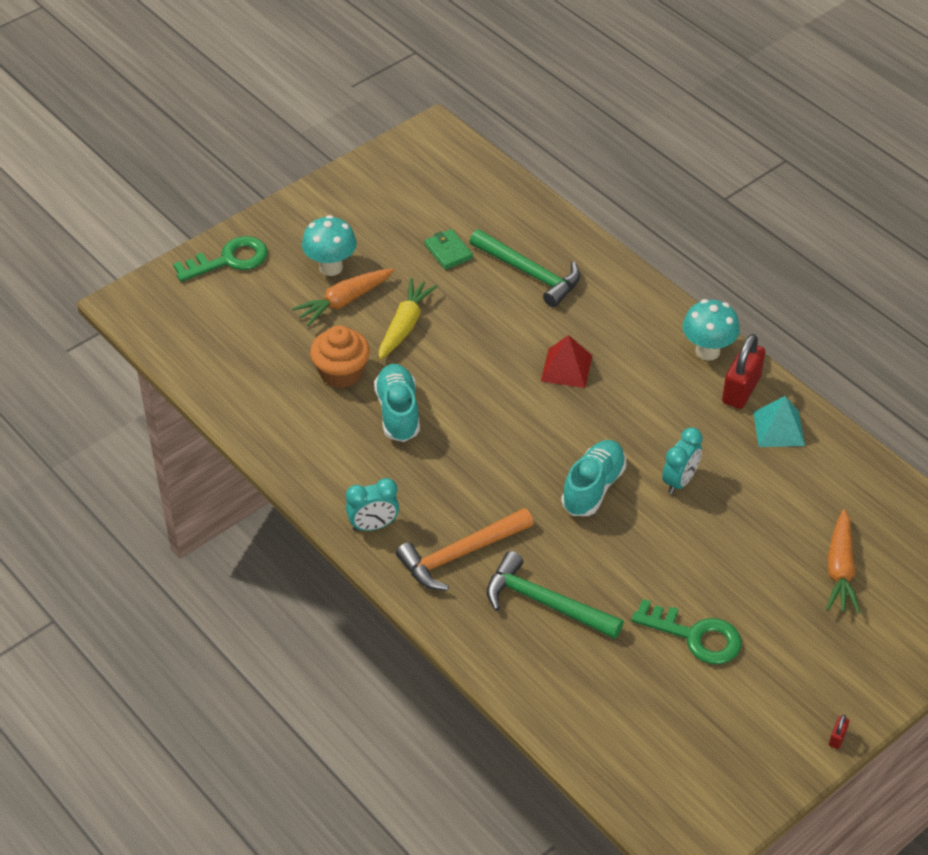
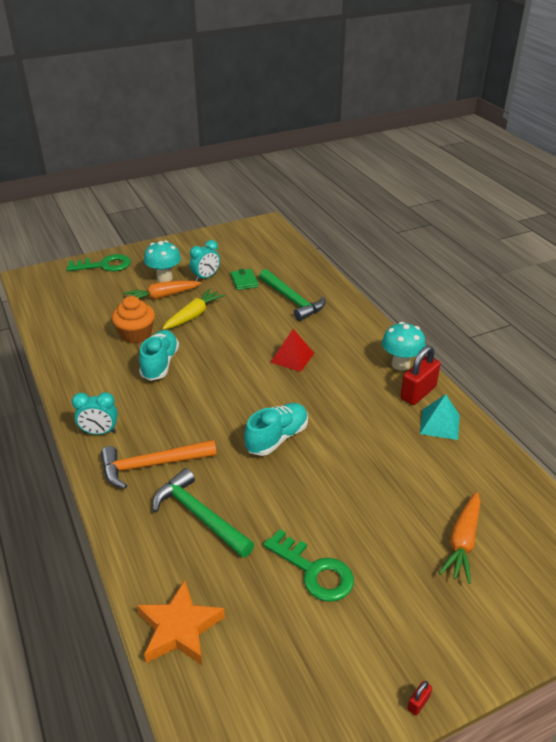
camera: 15 degrees right, 10 degrees down
(580, 725) = (179, 628): none -> orange star
(679, 481) = (347, 446): turquoise clock -> turquoise clock (206, 277)

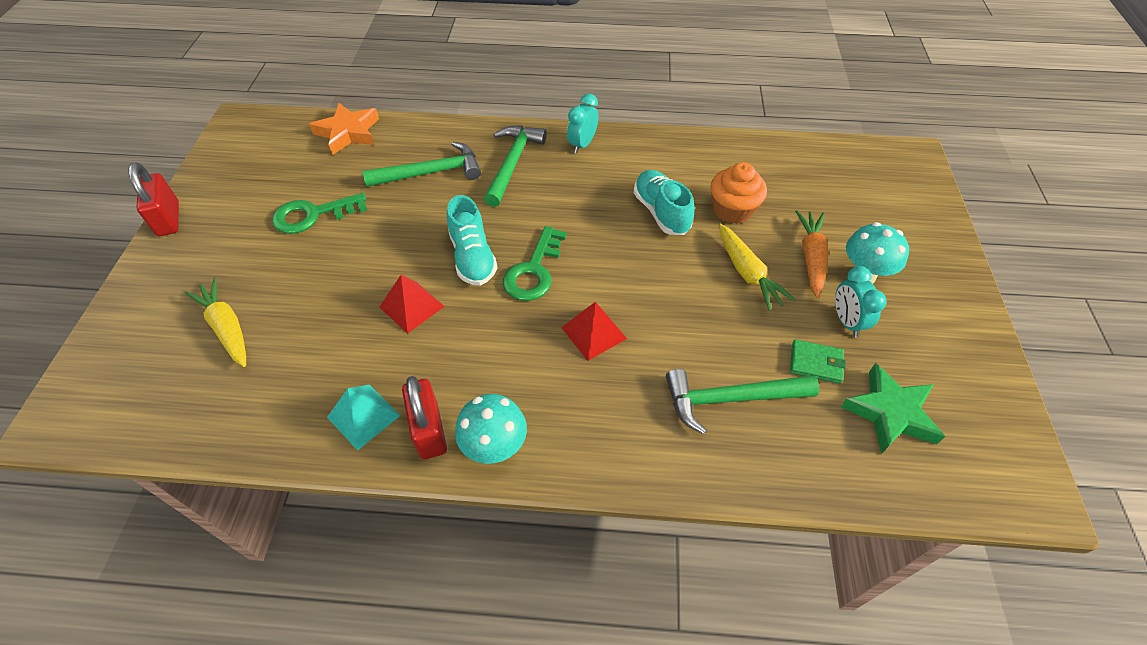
camera: 120 degrees right, 15 degrees up
(104, 265) = (924, 226): green key -> green key (534, 270)
(152, 465) = (513, 163): orange hammer -> green hammer
(160, 364) = (661, 212): turquoise shoe -> turquoise shoe turned 150 degrees counterclockwise
(256, 257) = (890, 413): none -> green star
(347, 447) = (412, 306): none -> red pyramid
(418, 703) = (168, 219): red padlock -> red padlock, size x2.37
(462, 542) = (227, 327): orange carrot -> yellow carrot

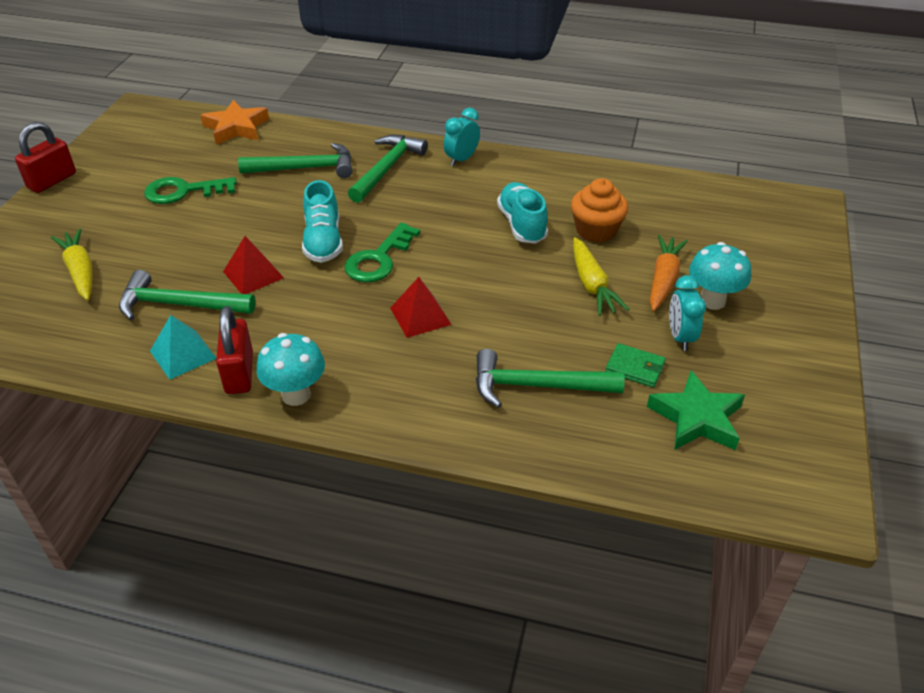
camera: 10 degrees right, 10 degrees down
(168, 219) = (52, 181): red padlock -> red padlock turned 45 degrees clockwise
(344, 354) = (179, 304): none -> green hammer

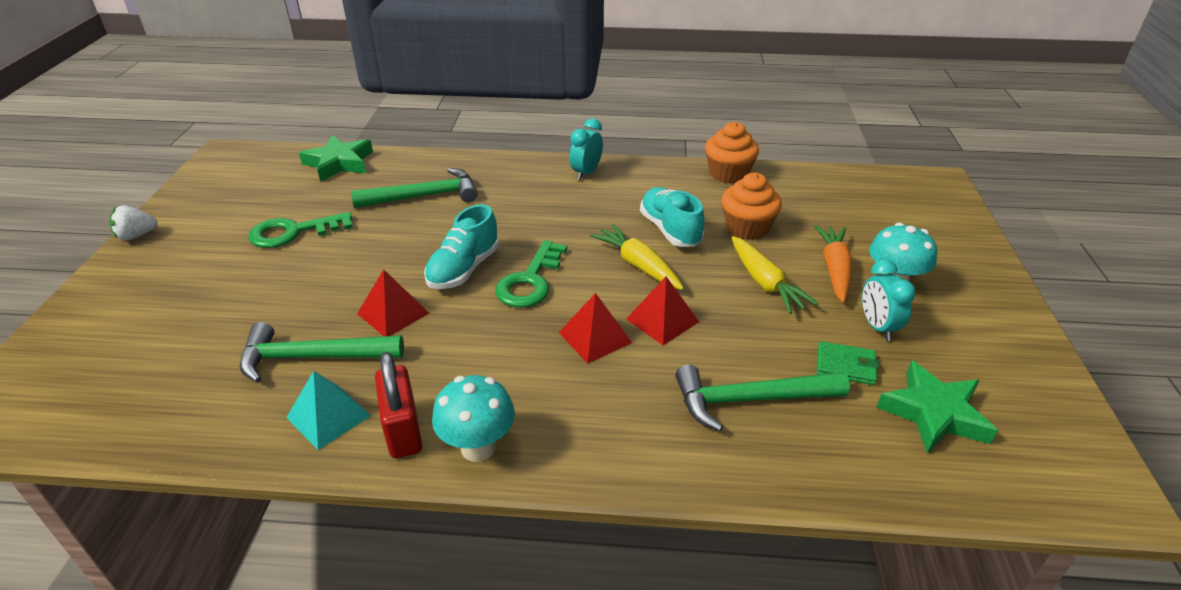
camera: 10 degrees left, 5 degrees down
(52, 181) = (136, 236): red padlock -> white strawberry
(80, 271) = (184, 332): yellow carrot -> yellow carrot (638, 265)
(236, 128) = (339, 163): orange star -> green star
(323, 241) = (464, 269): turquoise shoe -> turquoise shoe turned 45 degrees clockwise
(387, 168) = (512, 188): green hammer -> none
(485, 308) = (662, 320): none -> red pyramid
(599, 173) = (728, 173): none -> orange cupcake

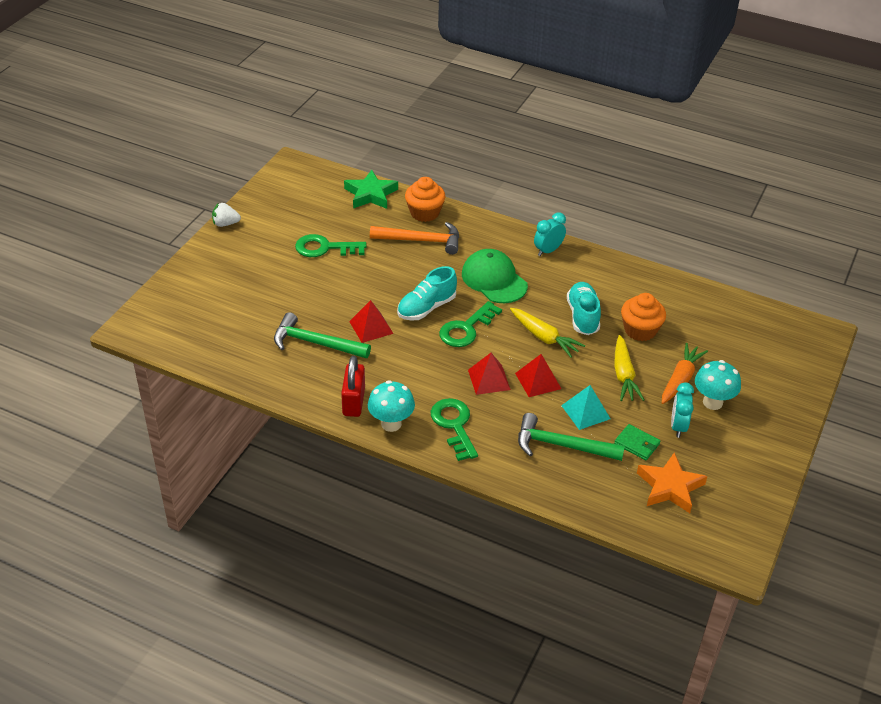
camera: 20 degrees right, 5 degrees up
(328, 416) = (315, 381): turquoise pyramid -> turquoise pyramid (585, 412)
(424, 196) = (421, 241): green hammer -> orange hammer
(537, 216) = (494, 280): none -> green cap
(578, 419) = (454, 425): none -> green key
(638, 265) = (544, 337): yellow carrot -> yellow carrot turned 150 degrees clockwise
(728, 173) = (657, 280): orange cupcake -> orange cupcake (424, 213)
(934, 413) = (670, 487): green star -> orange star

